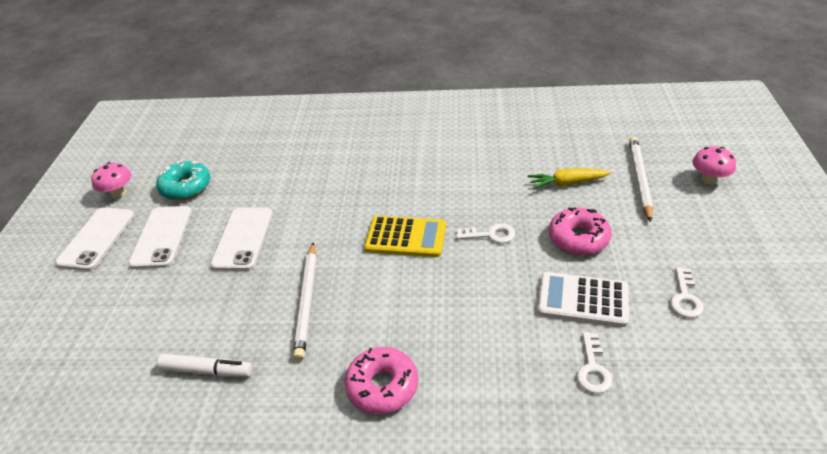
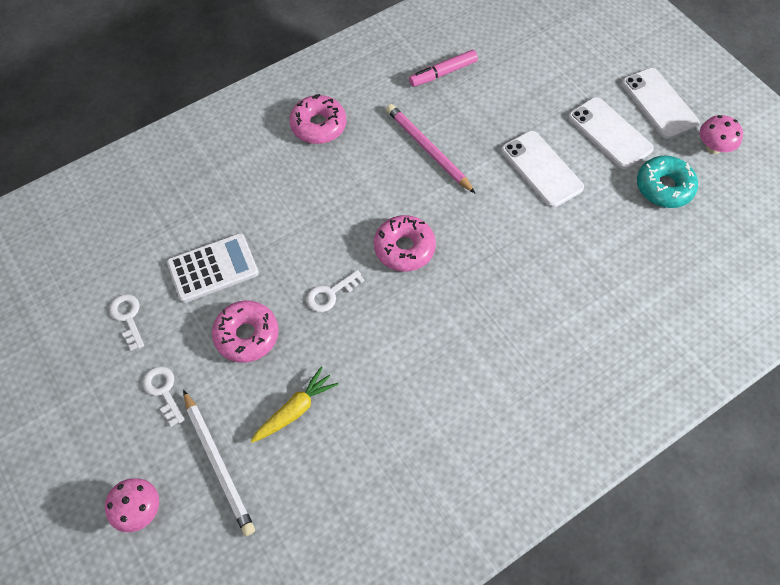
camera: 140 degrees right, 20 degrees up
(207, 371) = (443, 73): white marker -> pink marker
(307, 301) = (428, 150): white pencil -> pink pencil
(406, 237) = (404, 248): yellow calculator -> pink donut
(593, 368) = (180, 214): white key -> white key (163, 391)

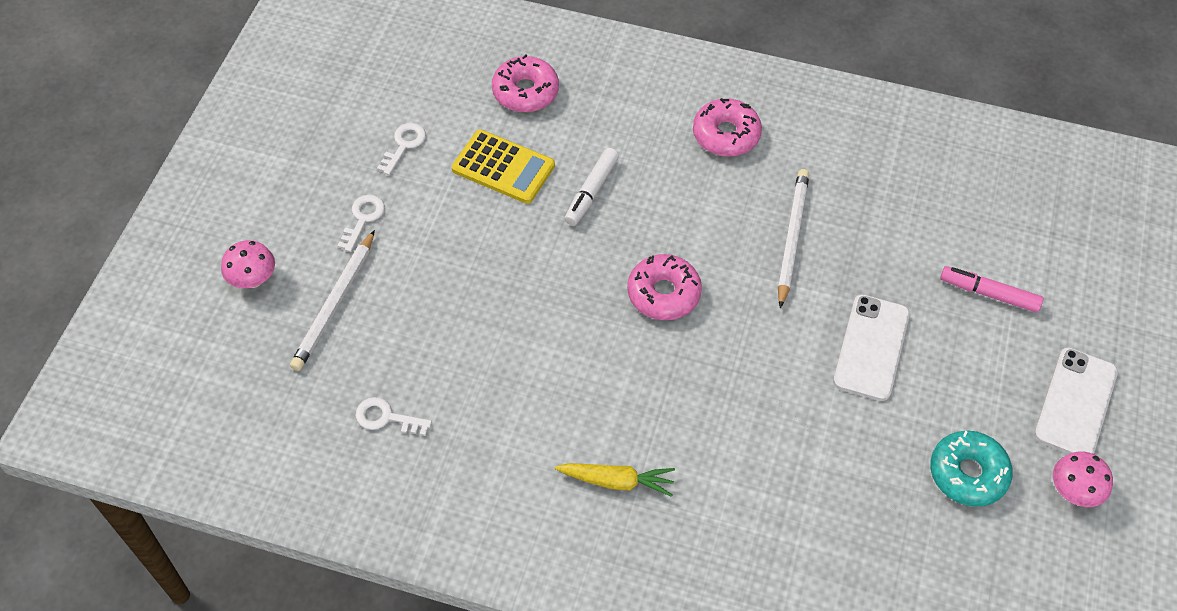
camera: 50 degrees right, 5 degrees down
(213, 268) = (503, 167): white calculator -> yellow calculator
(247, 335) = (464, 238): pink donut -> pink donut (525, 92)
(286, 231) = (591, 192): none -> white marker
(295, 410) = (428, 323): yellow carrot -> yellow carrot (617, 481)
(330, 294) = (561, 270): white key -> white key (387, 418)
(428, 150) = (792, 238): pink pencil -> white pencil
(443, 73) = (895, 188): pink marker -> pink marker (989, 293)
(609, 133) = (983, 380): white phone -> none

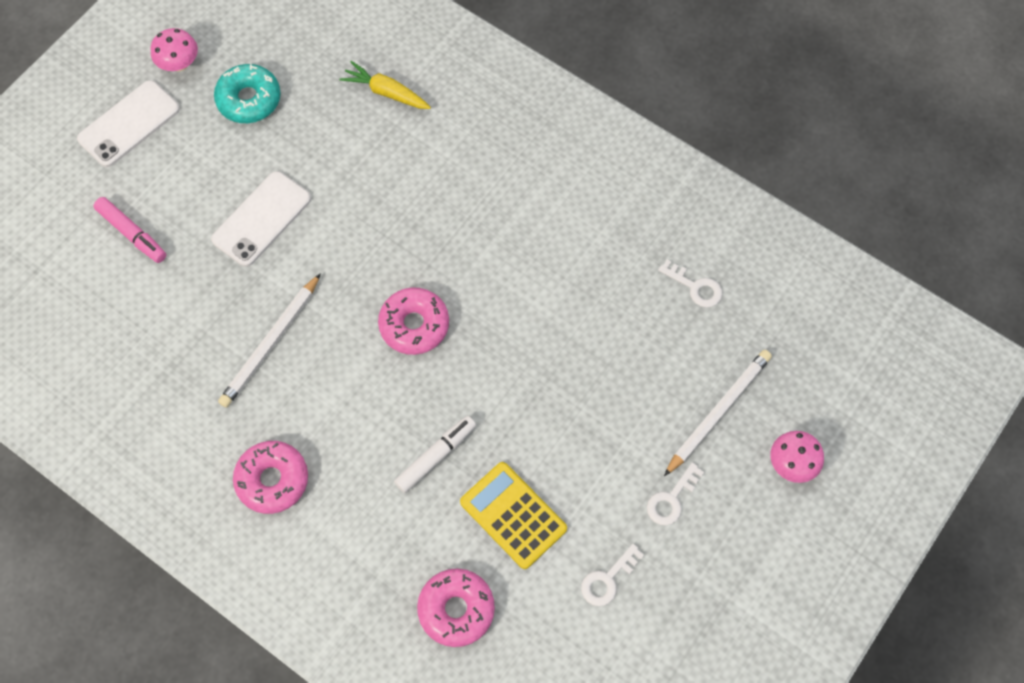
camera: 160 degrees left, 10 degrees up
(617, 481) = (522, 177): yellow carrot -> yellow carrot (386, 92)

